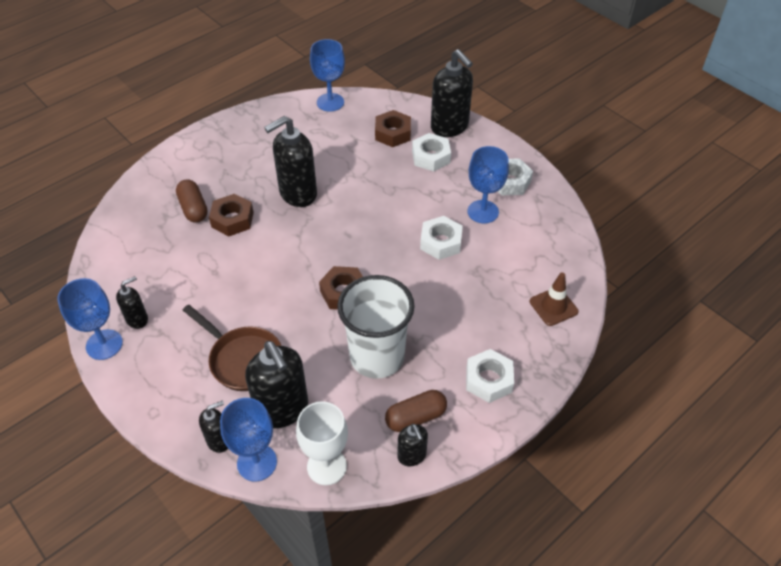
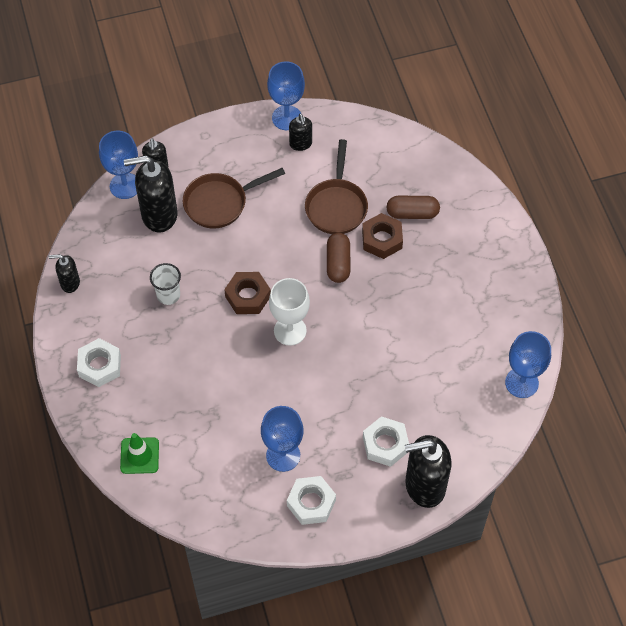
camera: 115 degrees right, 10 degrees up
(207, 264) = (336, 206): none -> brown pan
(297, 194) = (390, 303): black soap dispenser -> none
(327, 466) = (95, 227): white goblet -> white goblet (290, 330)
(377, 357) = (168, 295): white cup -> white cup, size x0.48
(393, 133) = (440, 423): brown nut -> none
(415, 417) = (99, 299): brown capsule -> brown capsule (338, 263)
(441, 242) = (264, 399): white nut -> none
(553, 306) = (139, 455): brown traffic cone -> green traffic cone

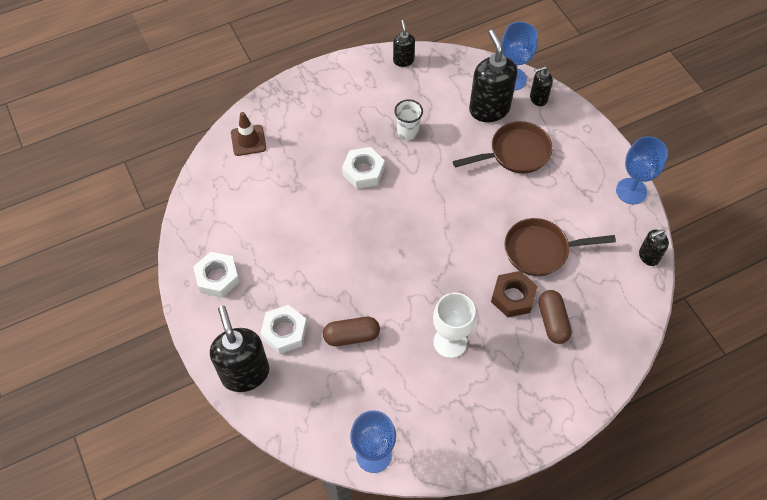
camera: 80 degrees right, 0 degrees up
(100, 366) = (328, 96): white nut -> white nut (363, 171)
(139, 455) = (248, 140): green traffic cone -> brown traffic cone
(219, 203) = (515, 153): brown pan -> brown pan turned 105 degrees clockwise
(248, 296) = (420, 192): brown nut -> none
(283, 455) = (262, 247): blue goblet -> none
(290, 330) = (391, 232): white goblet -> white goblet (450, 342)
(300, 144) = (604, 208): black soap dispenser -> black soap dispenser (648, 256)
(338, 263) = (475, 262): brown capsule -> brown capsule (351, 336)

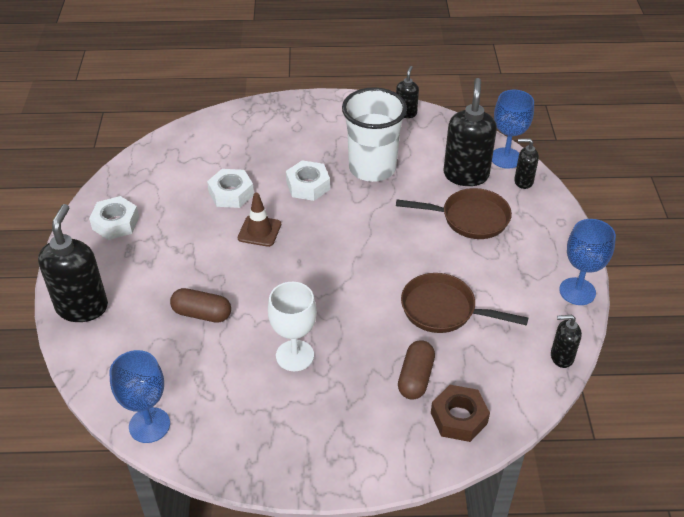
camera: 25 degrees right, 15 degrees down
(248, 140) = (220, 130): brown traffic cone -> brown traffic cone (259, 231)
(284, 332) = (142, 287): white nut -> white nut (231, 193)
(407, 132) = (372, 168): white cup -> white cup, size x2.07
(513, 297) = (387, 340): brown nut -> brown nut (459, 418)

